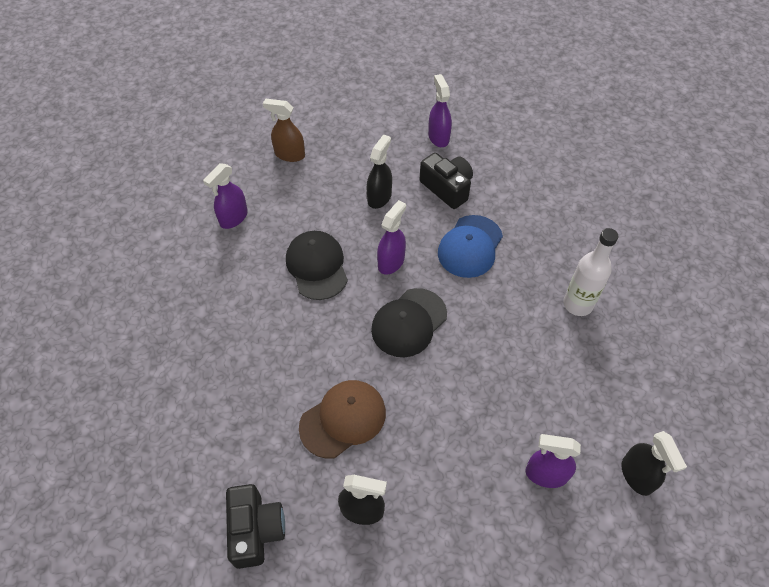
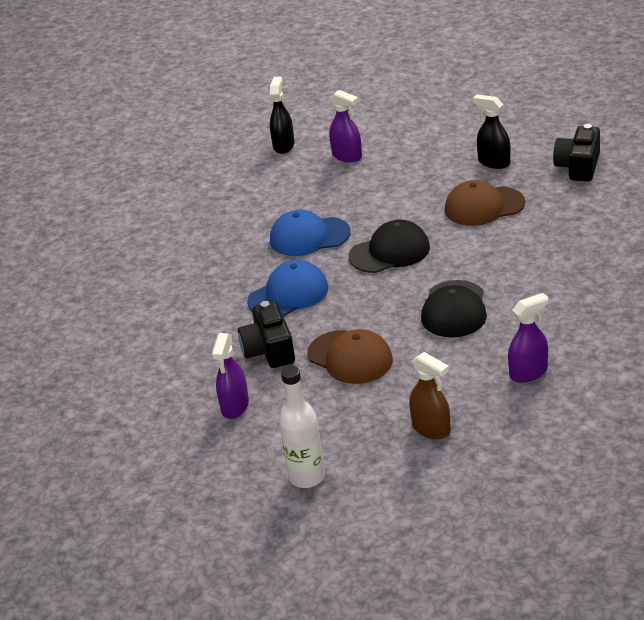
camera: 150 degrees left, 20 degrees down
(379, 197) = (350, 357): black spray bottle -> brown cap
(391, 262) = (376, 298): purple spray bottle -> none
(499, 323) = (309, 237): none -> blue cap
(578, 304) = (230, 236): white bottle -> white bottle (307, 477)

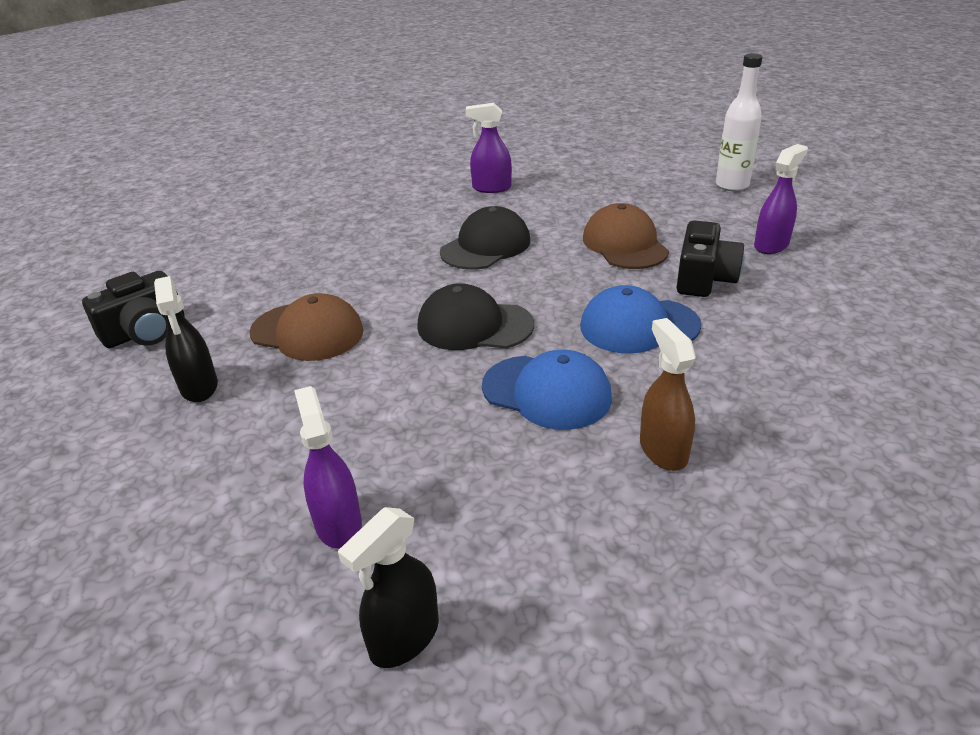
camera: 150 degrees left, 0 degrees up
(431, 429) = (606, 182): brown spray bottle -> brown spray bottle (663, 450)

